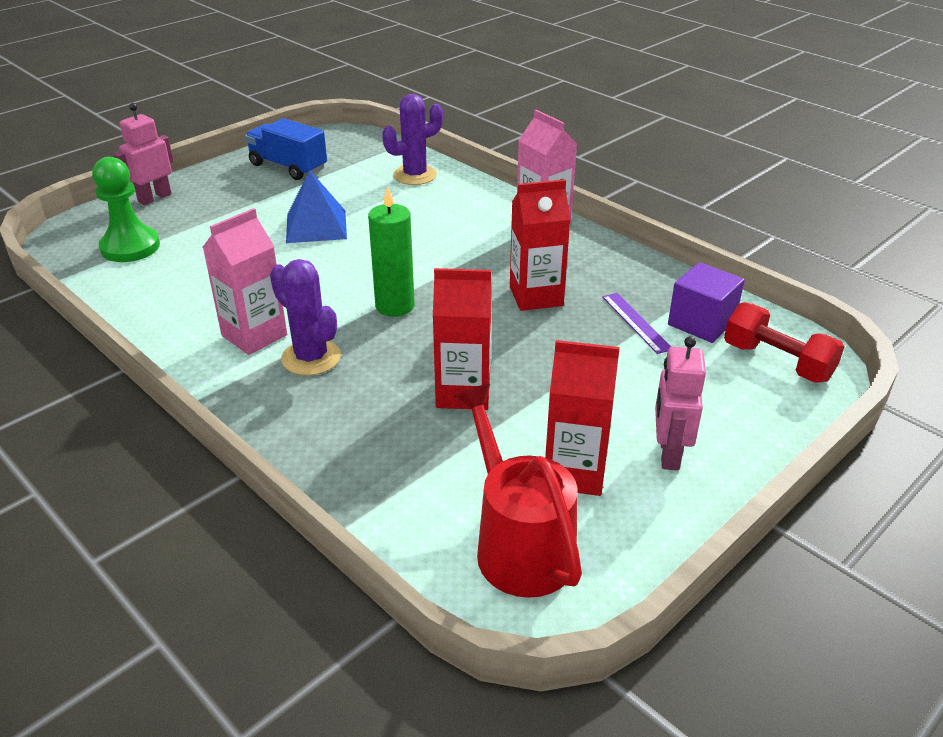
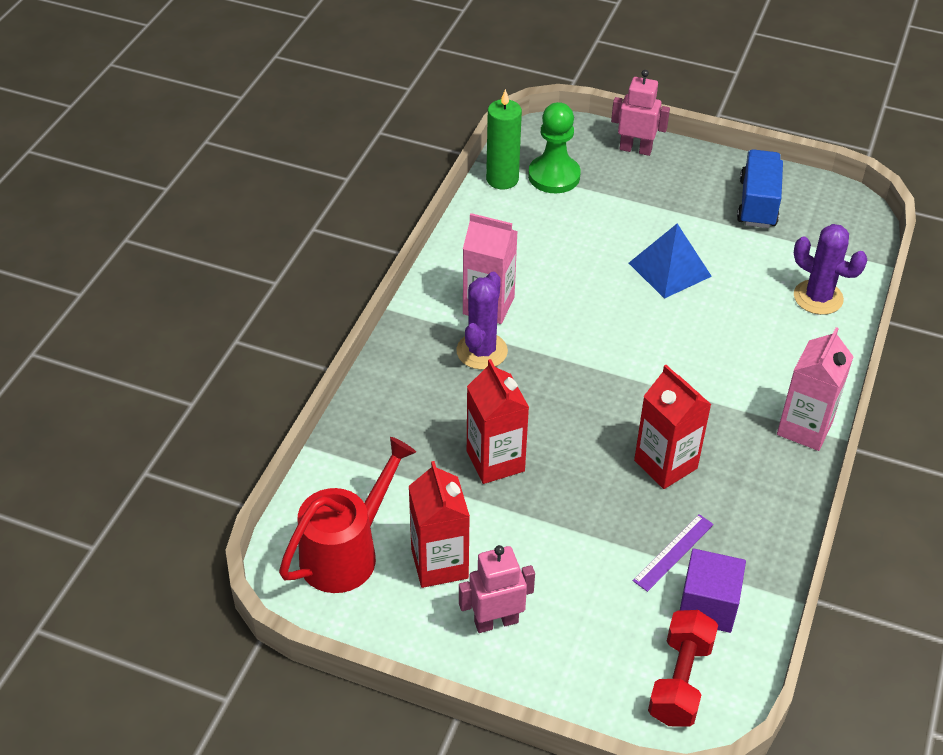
camera: 65 degrees right, 10 degrees up
(395, 306) = (584, 373): green candle -> green candle (502, 179)

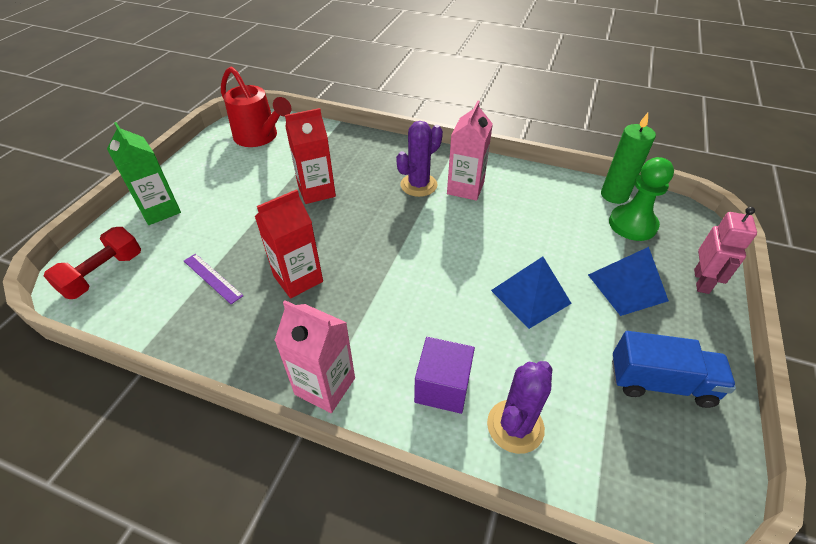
camera: 90 degrees right, 0 degrees up
(439, 563) = (240, 169): red carton -> none
(482, 351) = (418, 185): purple cactus -> purple cactus turned 60 degrees counterclockwise
(496, 621) = (189, 191): pink robot -> none
(543, 650) = (160, 210): none -> green carton
(649, 200) = (627, 287): none -> blue pyramid
(680, 680) = (103, 274): red dumbbell -> red dumbbell turned 75 degrees counterclockwise
(708, 605) = (158, 295): purple cube -> purple cube (442, 387)

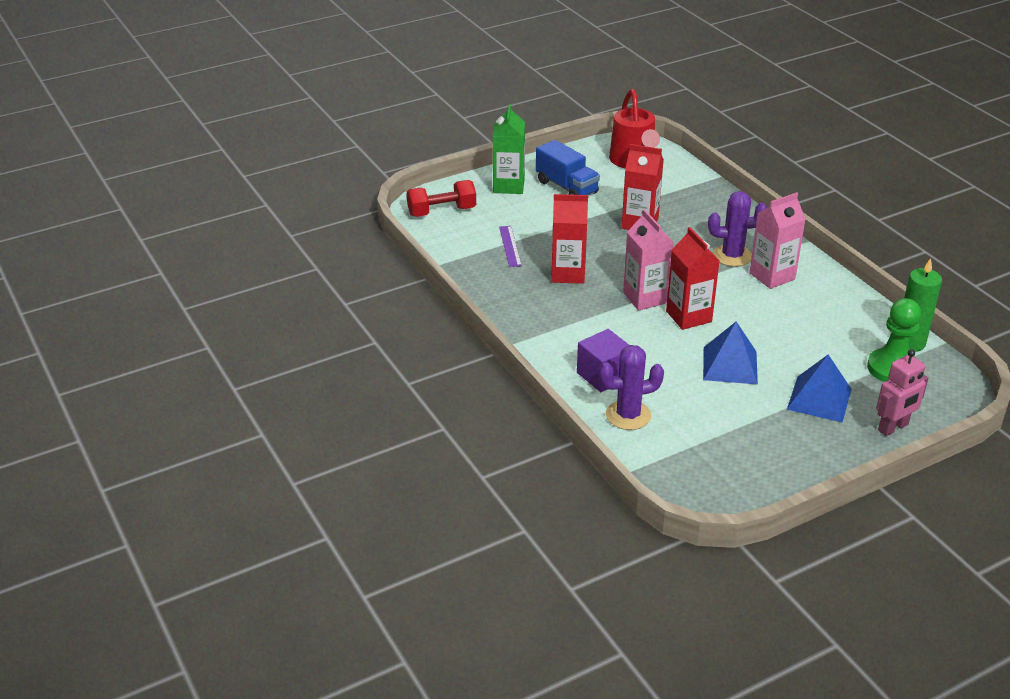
camera: 40 degrees right, 10 degrees down
(325, 386) = (529, 337): pink carton -> pink carton (645, 298)
(446, 264) = (688, 316): none -> red carton
(660, 382) = (761, 452): blue truck -> blue truck (566, 187)

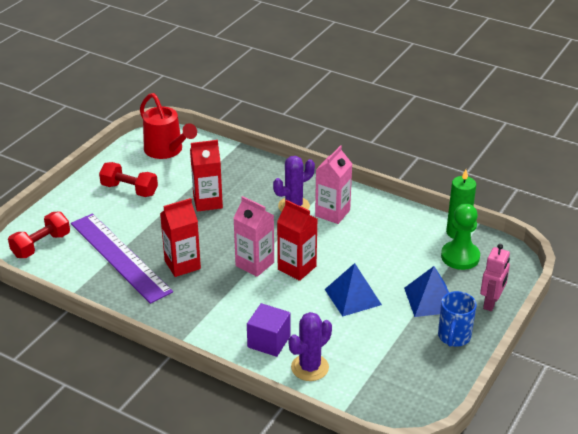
camera: 30 degrees left, 0 degrees up
(508, 186) = (81, 204): green carton -> none
(510, 246) = (119, 257): purple ruler -> purple ruler, size x2.42
(566, 187) = (129, 190): blue truck -> red dumbbell
(817, 446) = (454, 337): none -> blue mug

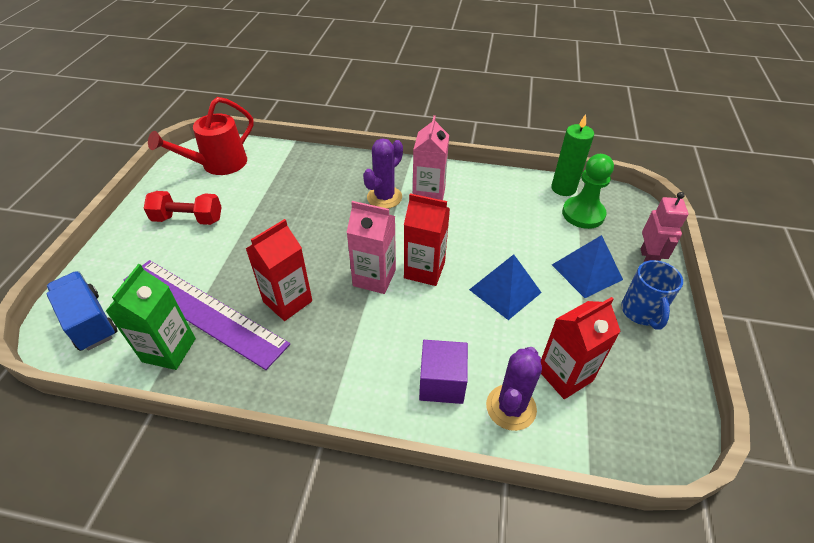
camera: 20 degrees left, 10 degrees up
(41, 245) = (89, 321): red dumbbell -> blue truck
(89, 276) = (169, 350): none -> green carton
(167, 151) = (218, 165): red watering can -> red watering can turned 105 degrees clockwise
(207, 202) = (287, 214): red carton -> red carton (564, 375)

